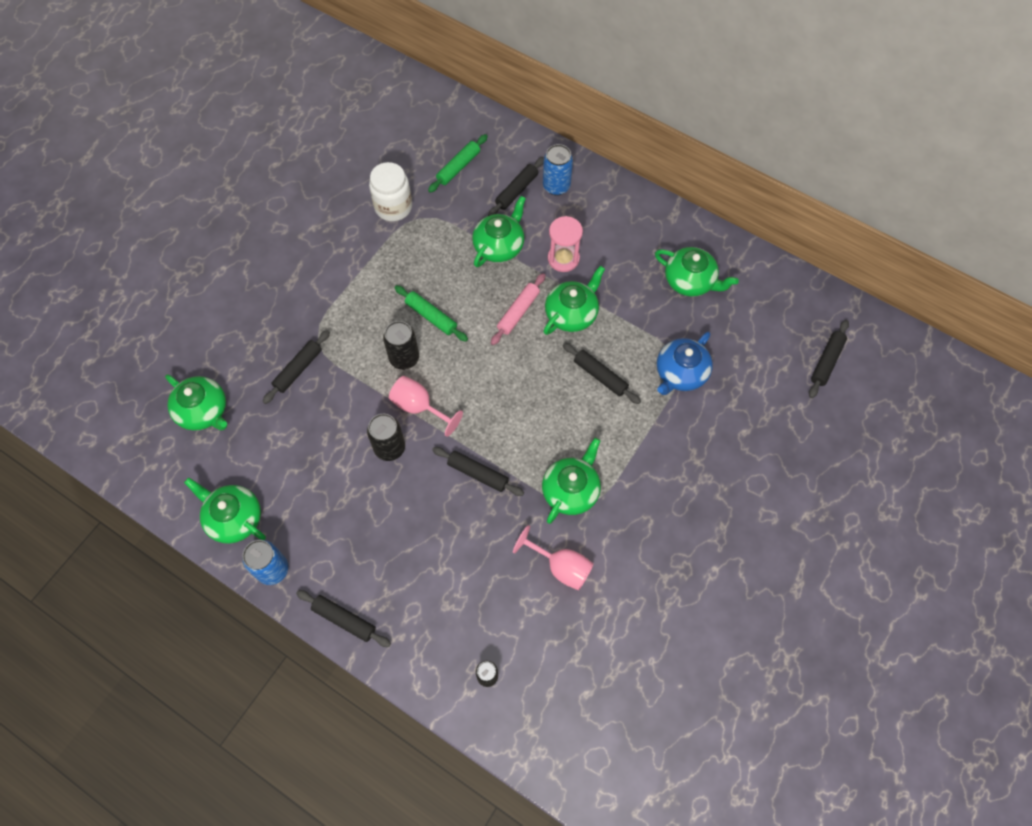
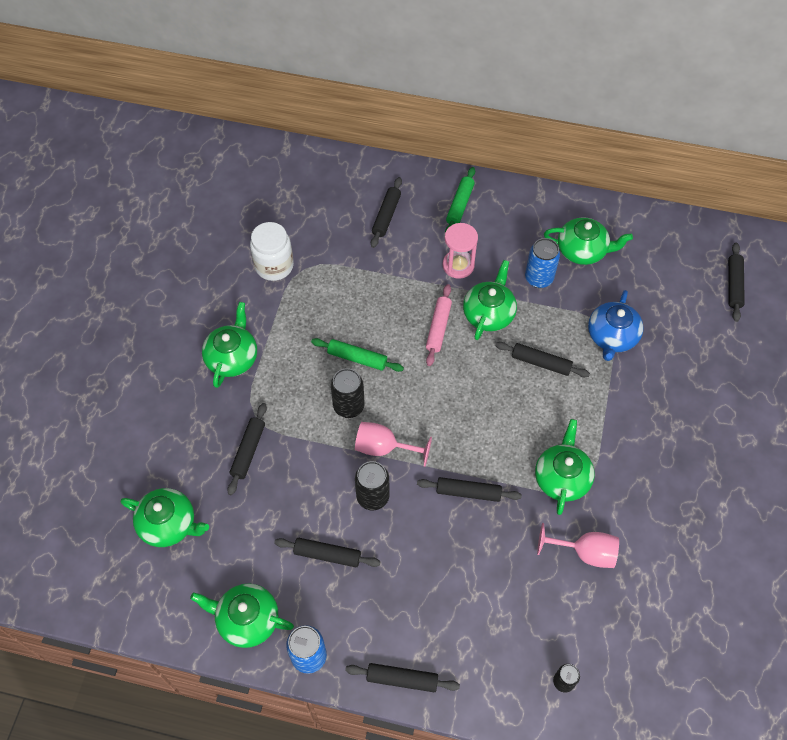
camera: 20 degrees left, 5 degrees down
(327, 486) = (327, 555): none -> black rolling pin
(458, 167) = (321, 210): green rolling pin -> green rolling pin (460, 205)
(499, 246) = (393, 271): green teapot -> green teapot (232, 357)
(556, 186) = (422, 201): blue can -> blue can (539, 278)

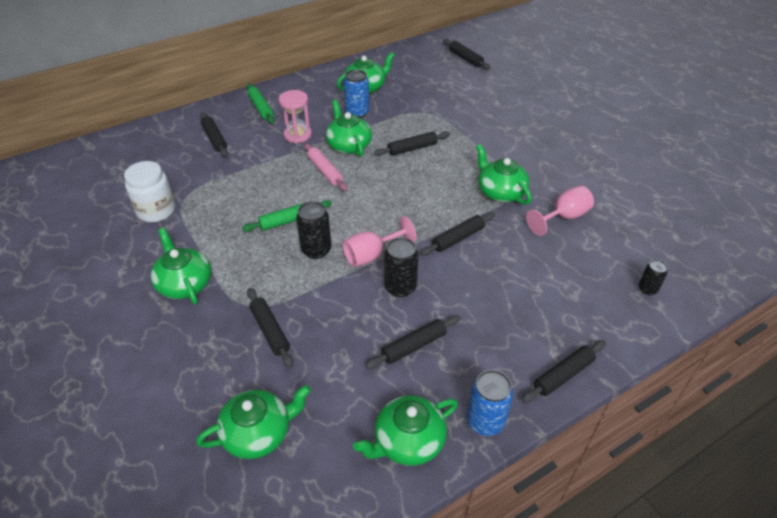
camera: 45 degrees left, 15 degrees down
(612, 337) = (435, 113): blue teapot -> none

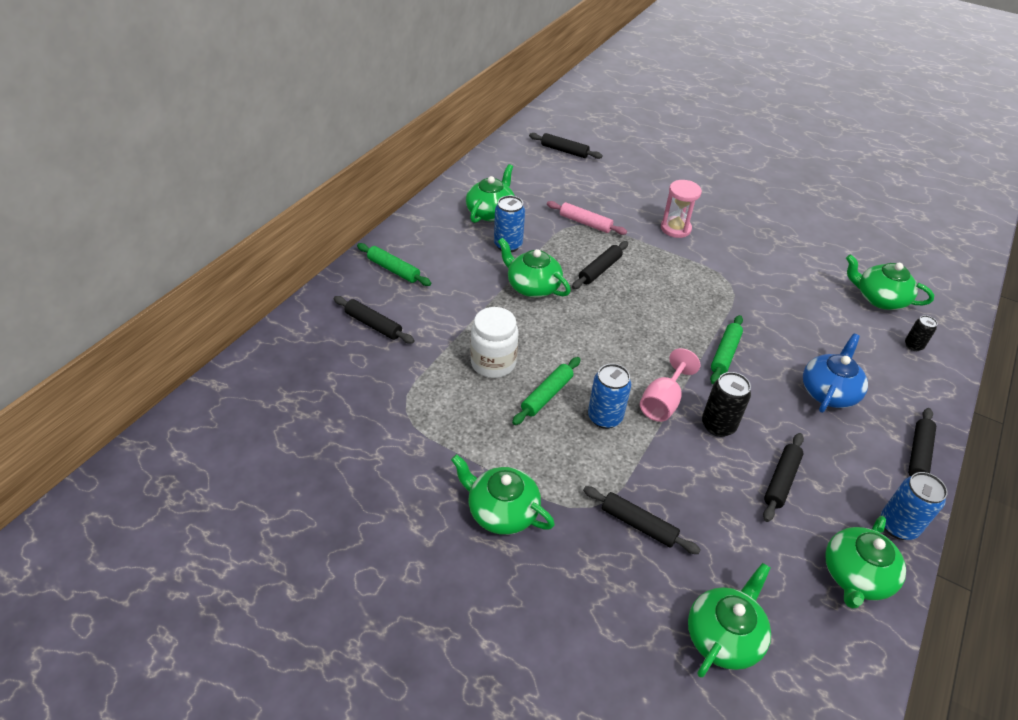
camera: 30 degrees left, 0 degrees up
(156, 211) = (386, 437): white jar -> white jar (493, 363)
(297, 135) = (466, 291): pink hourglass -> pink hourglass (675, 228)
(316, 250) = (605, 417): black can -> blue can
(325, 171) = (534, 324): pink rolling pin -> pink rolling pin (585, 223)
(458, 238) = (725, 354): black rolling pin -> green rolling pin
(500, 192) = (720, 291): green teapot -> green teapot (879, 298)
(524, 297) = (828, 392): none -> blue teapot
(563, 217) = (794, 299): pink goblet -> none

